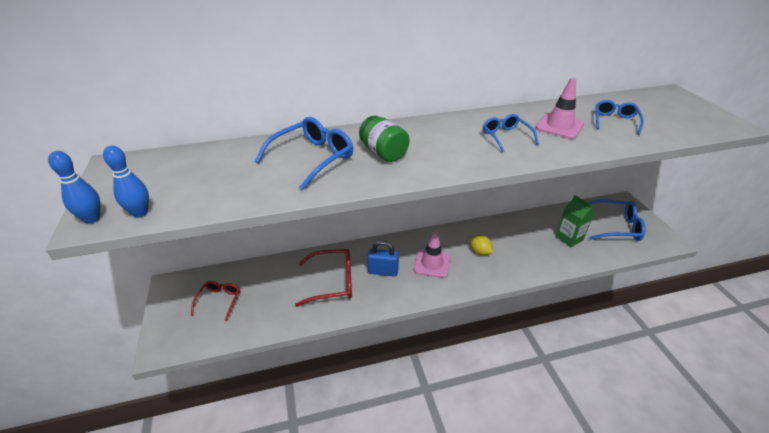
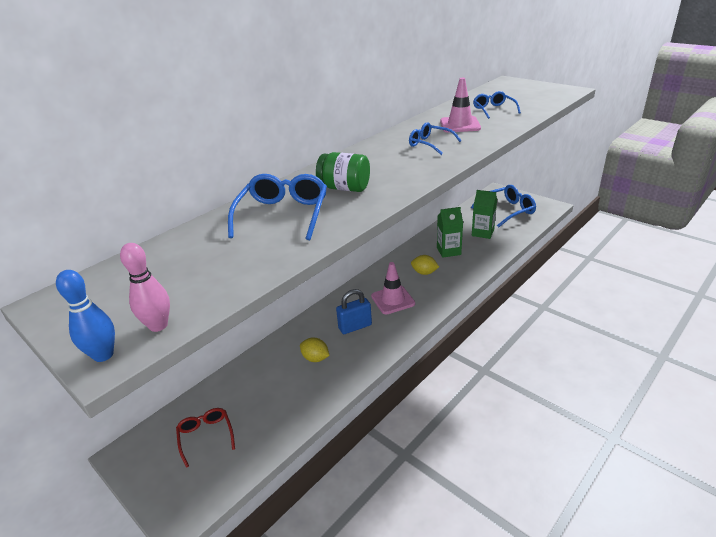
camera: 30 degrees left, 5 degrees down
(140, 213) = (158, 325): blue bowling pin -> pink bowling pin
(333, 282) = (315, 358): red glasses -> yellow lemon
(520, 241) = (448, 251): none -> green carton

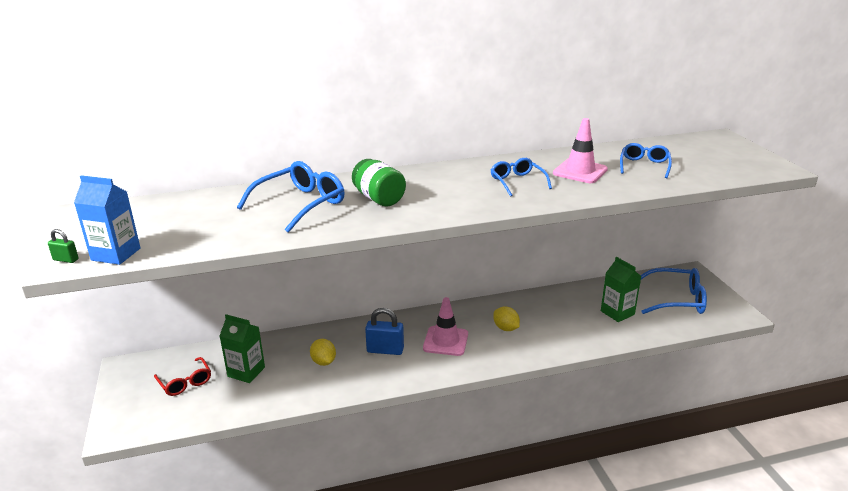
camera: 30 degrees right, 5 degrees down
(103, 355) = (66, 260): blue bowling pin -> green padlock
(158, 325) = (116, 254): pink bowling pin -> blue carton
(206, 436) = (185, 382): red glasses -> red glasses turned 135 degrees clockwise
(448, 251) = (556, 317): green carton -> green carton (246, 372)

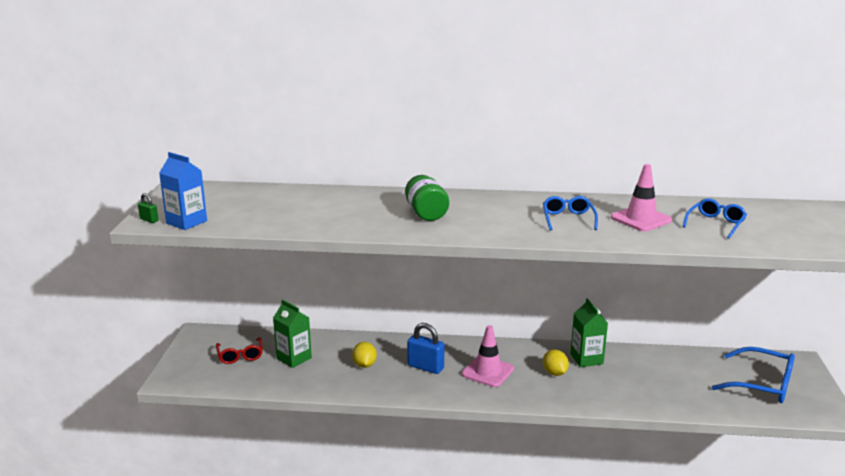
camera: 20 degrees right, 5 degrees down
(300, 204) = (355, 207): blue glasses -> none
(617, 312) = (684, 383): green carton -> green carton (586, 359)

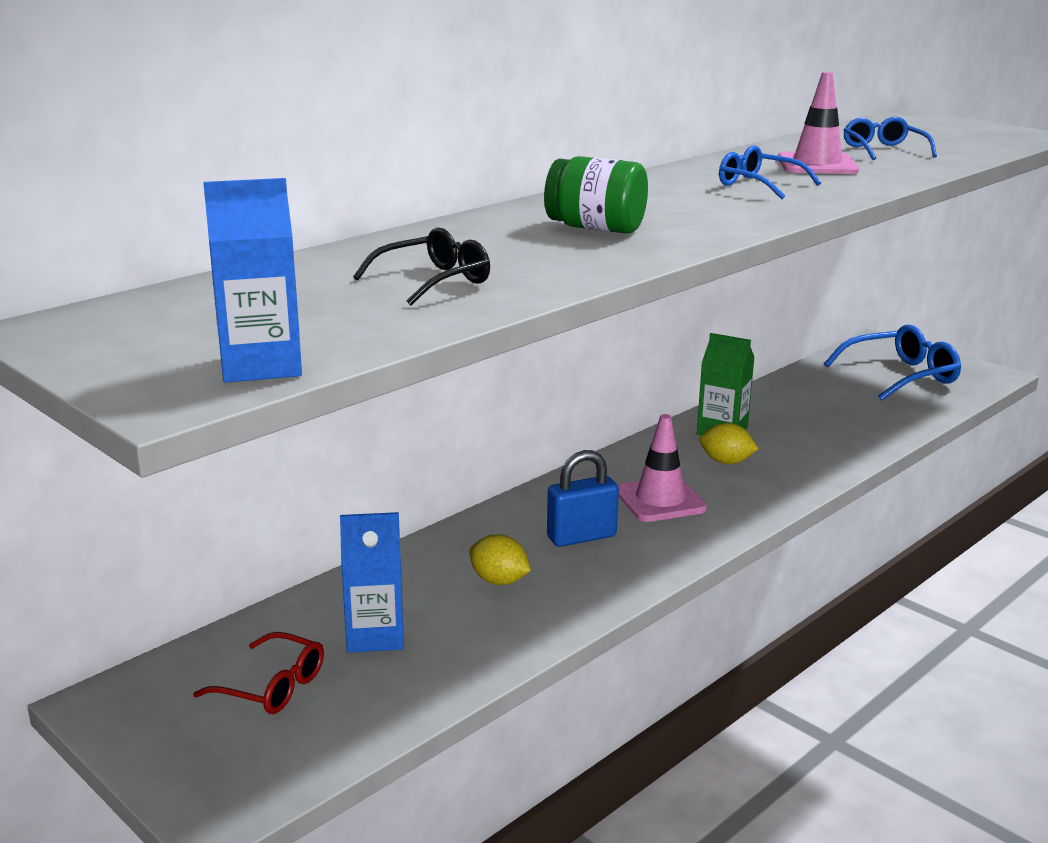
camera: 50 degrees left, 0 degrees up
(149, 220) = (164, 392): green padlock -> none
(294, 358) = (375, 635): green carton -> blue carton
(308, 213) = (434, 281): none -> black glasses

